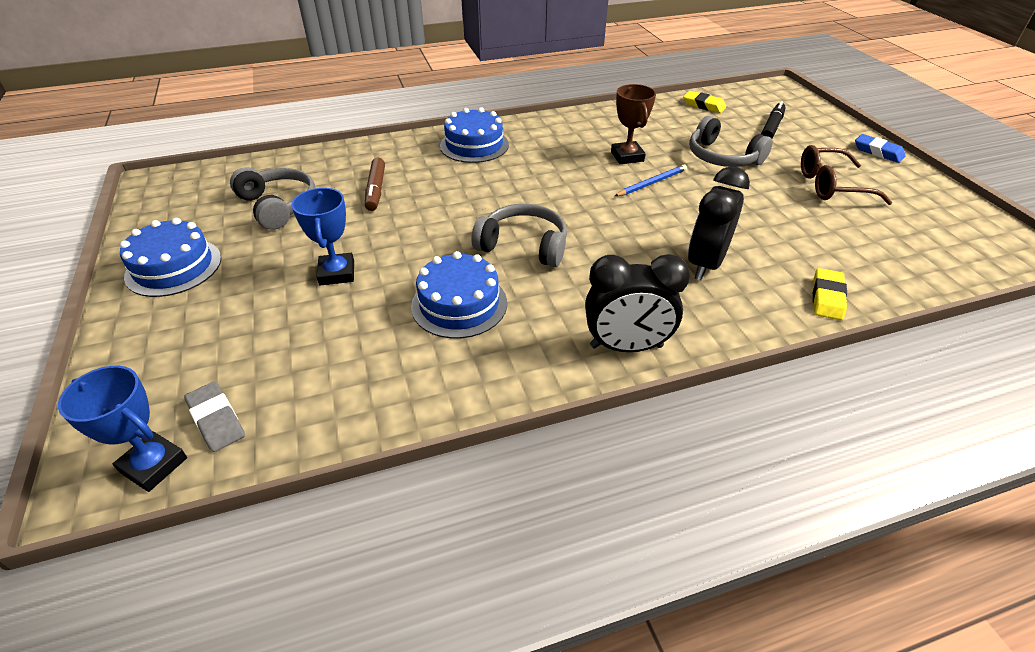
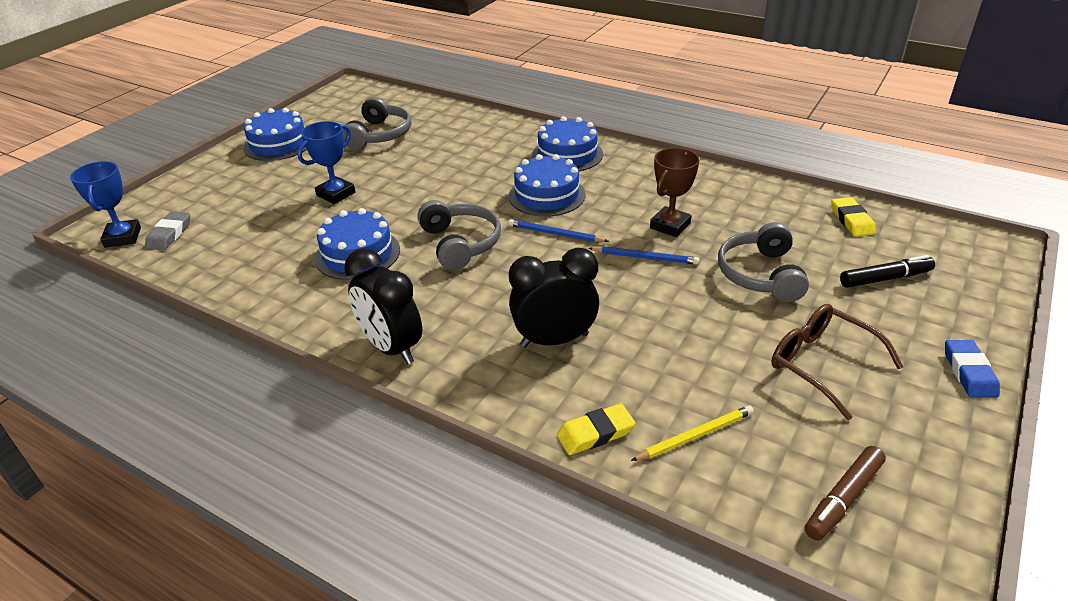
camera: 50 degrees right, 5 degrees down
(376, 190) = (446, 153): brown marker -> brown marker (843, 499)
(516, 179) = (547, 195): none -> blue cake
(573, 200) = (555, 234): none -> blue pencil
(861, 261) = (695, 435): none -> yellow pencil

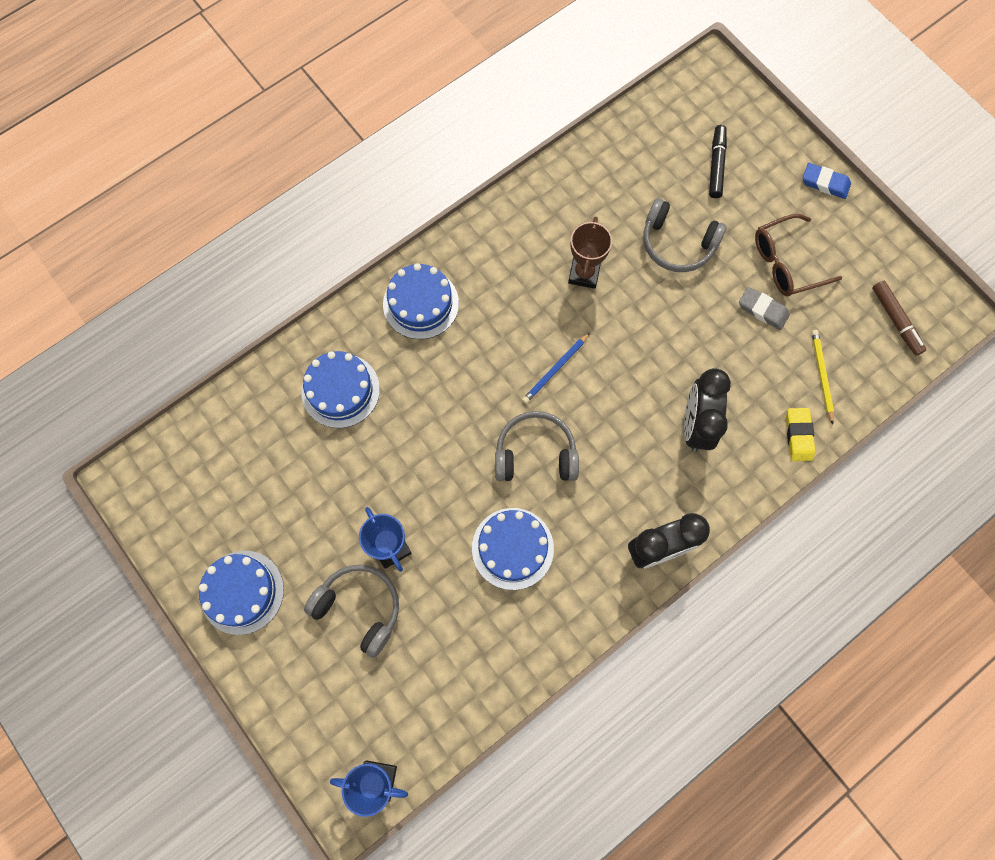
camera: 70 degrees left, 35 degrees up
(169, 234) = (394, 729): grey eraser -> grey eraser (763, 310)
(379, 135) = (279, 475): grey headphones -> grey headphones (359, 608)
(547, 195) = (488, 352): blue cake -> blue cake (340, 390)
(645, 257) = (620, 314): blue pencil -> none
(670, 226) = (584, 273): brown trophy -> brown trophy turned 45 degrees clockwise
(851, 220) = (637, 139): yellow eraser -> none

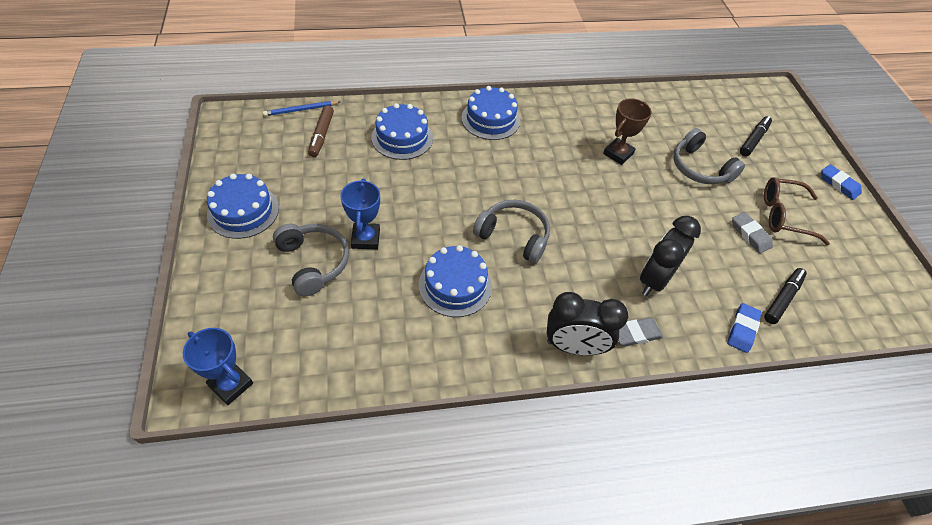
camera: 25 degrees right, 20 degrees down
(555, 369) = (562, 195): blue pencil -> blue pencil (301, 110)
(706, 500) = (636, 334): none -> grey eraser
(798, 435) = (742, 329): yellow eraser -> blue eraser
(821, 375) = (782, 299): yellow pencil -> black marker
(895, 320) = (867, 293): brown marker -> brown marker (321, 135)

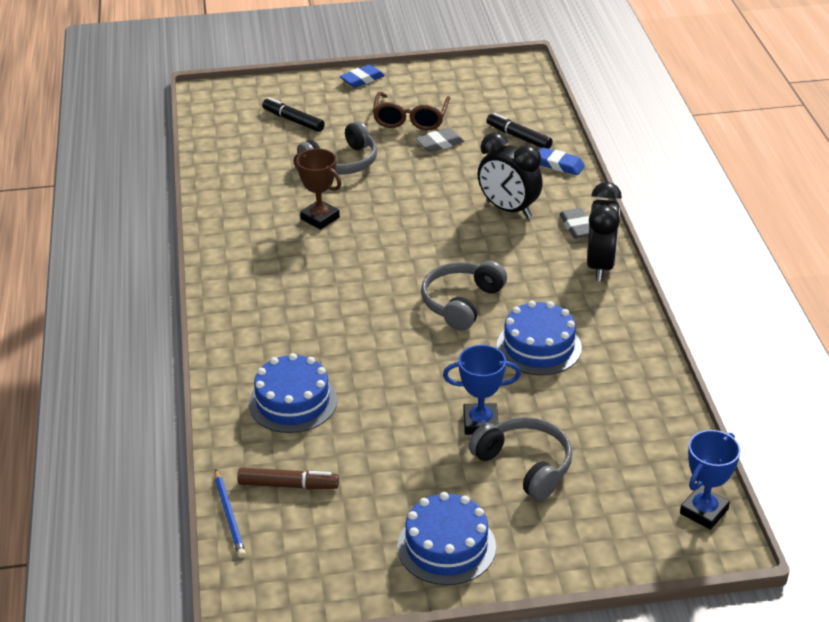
camera: 85 degrees left, 15 degrees down
(313, 263) = (525, 465): grey headphones -> grey headphones turned 75 degrees clockwise
(490, 119) = (254, 320): blue cake -> none

